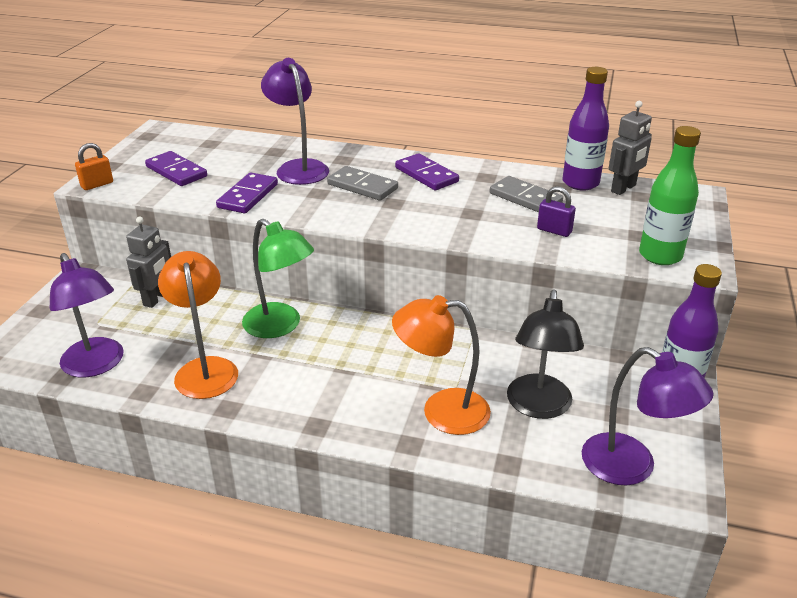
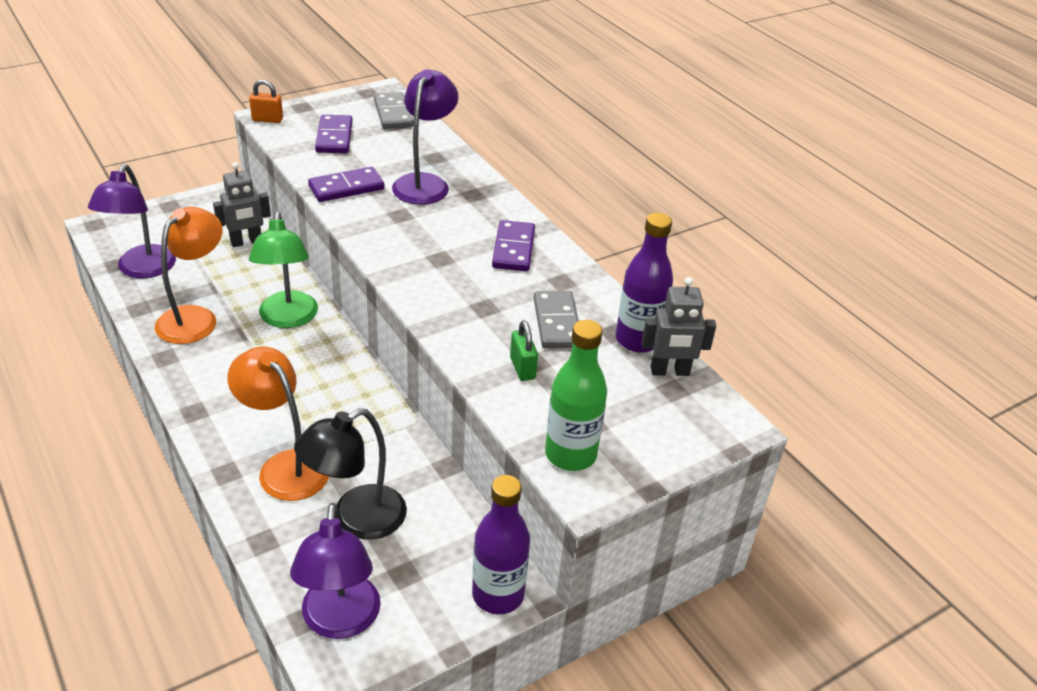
camera: 40 degrees right, 5 degrees up
(362, 186) = (443, 229): grey domino -> grey domino (393, 113)
(554, 231) = (522, 368): purple padlock -> green padlock

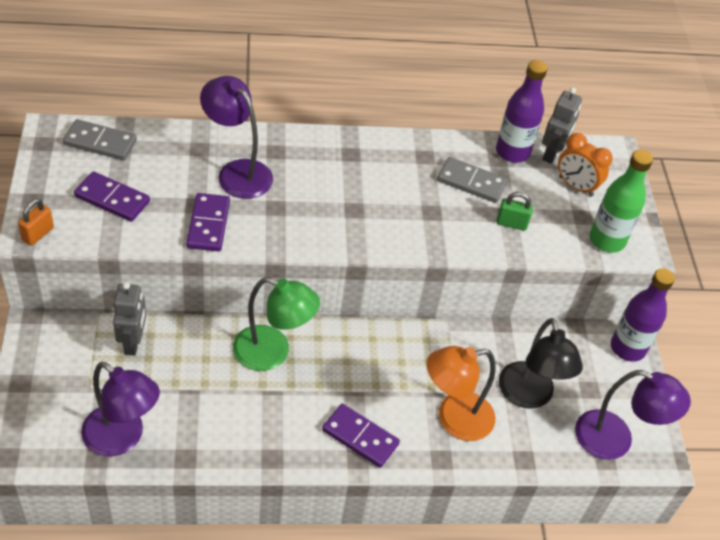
camera: 65 degrees left, 10 degrees up
(195, 318) = (228, 419): orange lamp -> none
(513, 249) = (368, 163): purple domino -> purple domino (360, 437)
(636, 405) = (575, 186): none -> orange clock

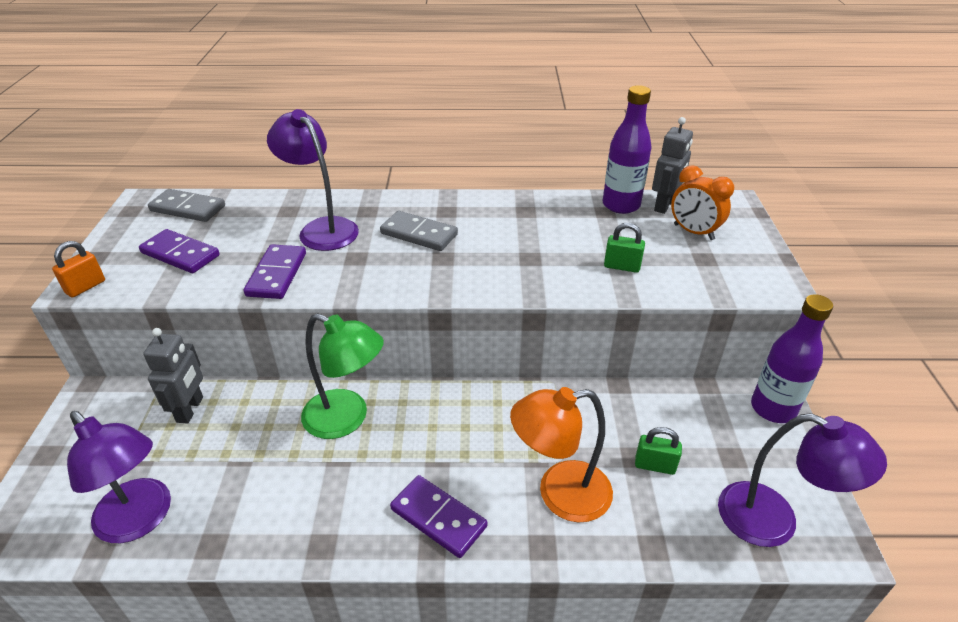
camera: 10 degrees right, 10 degrees down
(471, 182) = (576, 231): grey domino -> grey domino (419, 234)
(528, 396) = (654, 465): black lamp -> green padlock
(606, 240) = (736, 280): green bottle -> none

